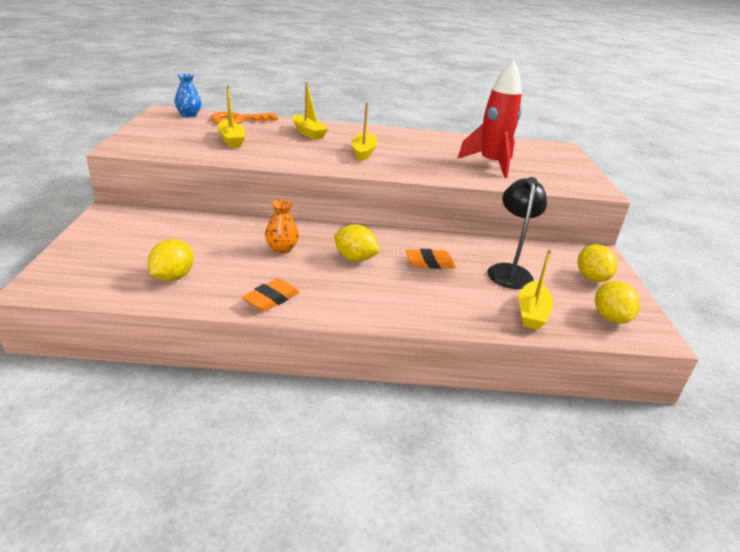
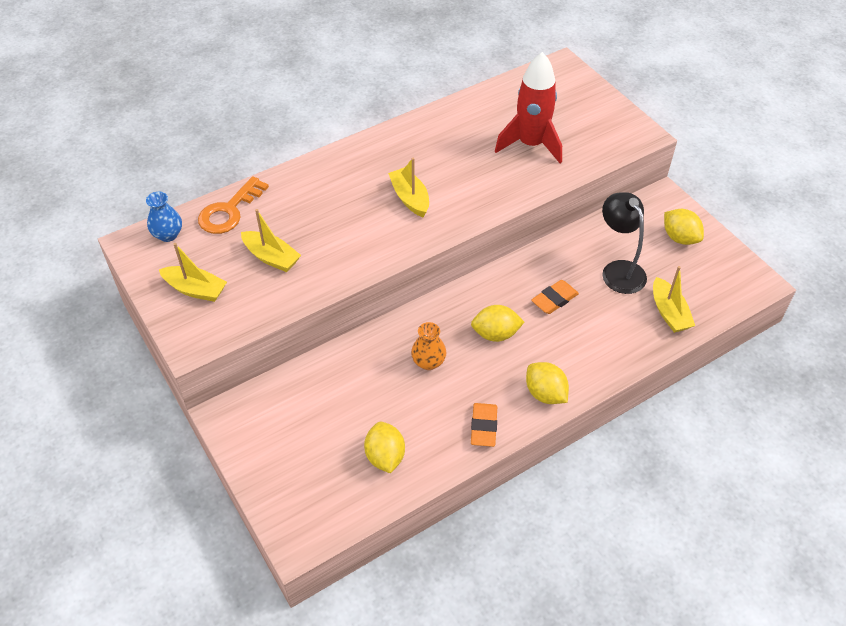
camera: 30 degrees left, 20 degrees up
(308, 133) = (323, 193): yellow boat -> yellow boat (195, 289)
(610, 318) = (721, 282): yellow lemon -> yellow lemon (545, 393)

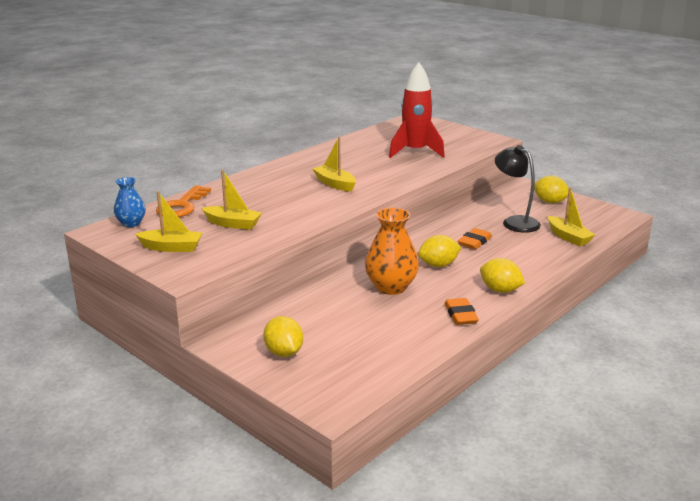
camera: 15 degrees left, 25 degrees down
(385, 456) = (384, 344): yellow lemon -> yellow lemon (284, 352)
(428, 362) = (391, 287): orange vase -> orange vase, size x1.70

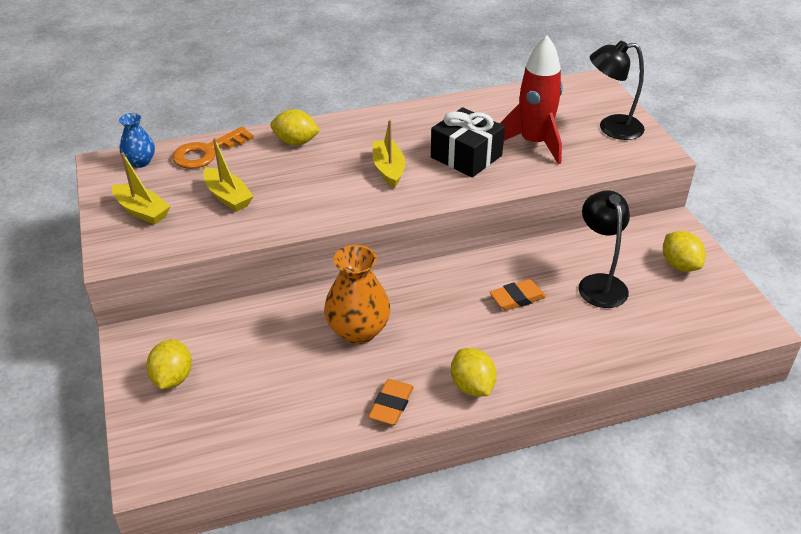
camera: 30 degrees right, 15 degrees up
(379, 167) = (466, 156): none -> black gift
(438, 265) = (440, 318): yellow lemon -> yellow lemon (296, 142)
(453, 135) = (611, 128): none -> black lamp
(568, 237) = (642, 334): yellow boat -> none

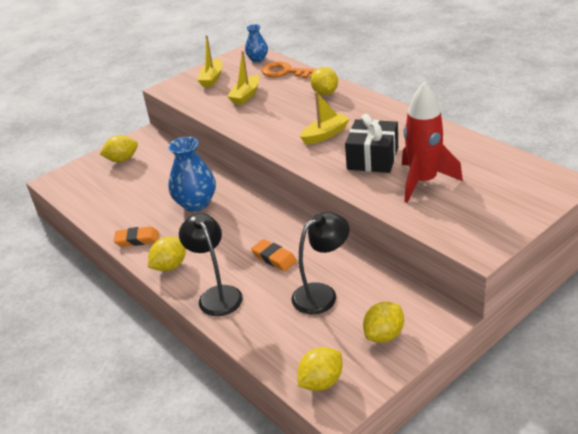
camera: 70 degrees right, 5 degrees down
(358, 331) = (196, 204): orange vase -> blue vase
(611, 128) = (493, 213): black lamp -> black lamp (217, 295)
(724, 323) = (321, 382): none -> yellow lemon

